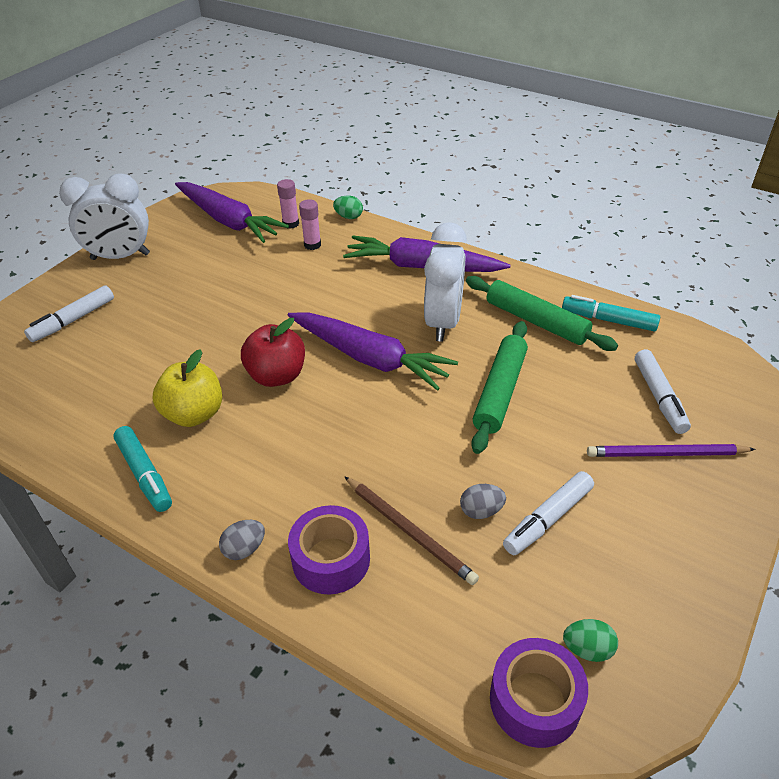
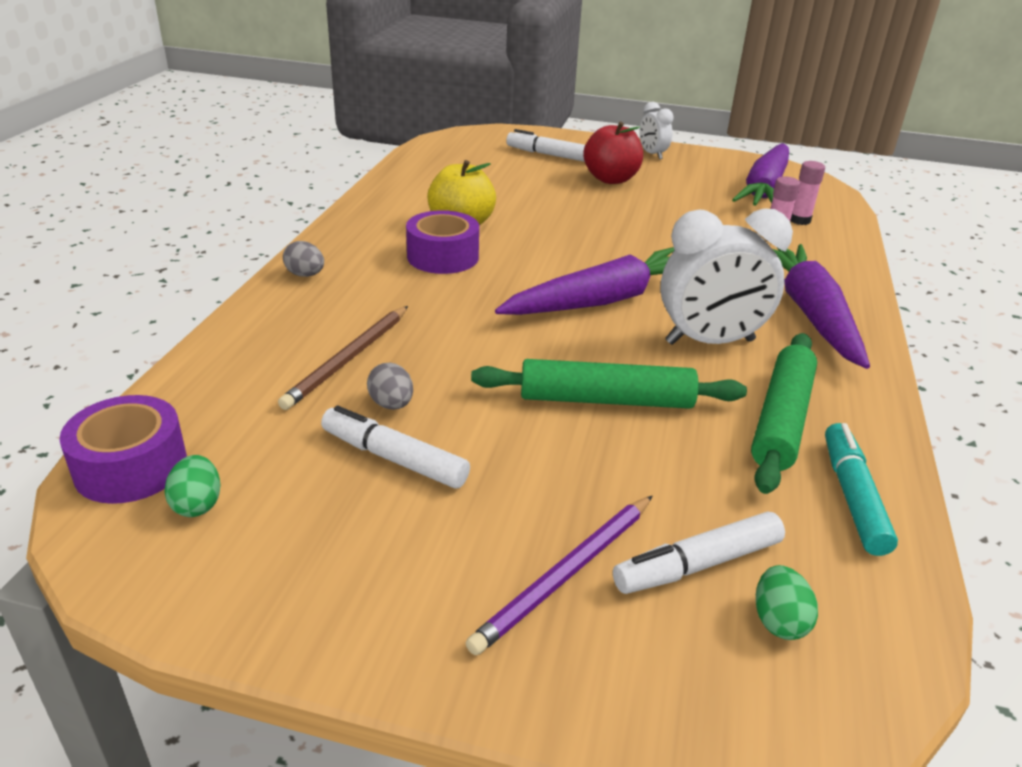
camera: 70 degrees right, 10 degrees down
(120, 257) = (652, 154): white clock -> white clock, size x0.53
(145, 474) = (378, 218): turquoise marker -> none
(277, 376) = (538, 253): red apple -> red apple (611, 179)
(331, 559) = (302, 319): purple tape -> purple tape (443, 257)
(349, 217) = (857, 251): green egg -> green egg (778, 621)
(369, 358) = (603, 300): purple carrot -> purple carrot turned 135 degrees counterclockwise
(665, 454) = (565, 575): purple pencil -> purple pencil turned 120 degrees counterclockwise

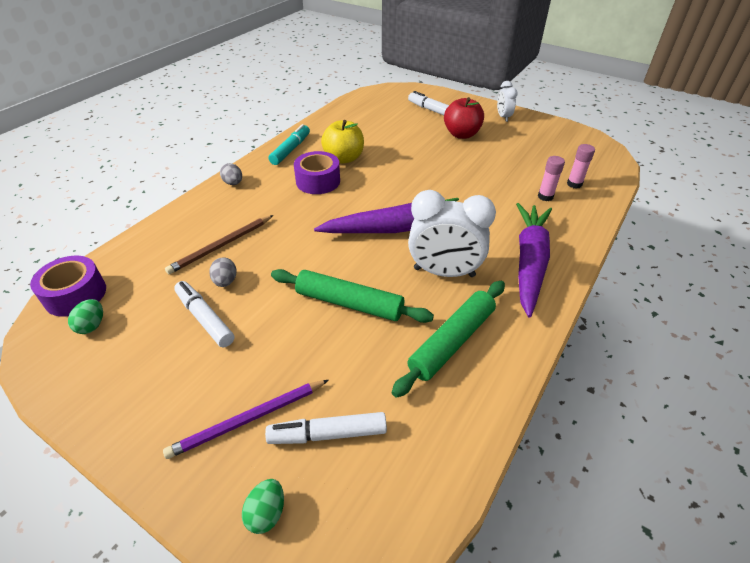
camera: 20 degrees right, 10 degrees up
(764, 189) = (566, 154): purple carrot -> none
(778, 621) = (350, 487): green egg -> green egg (266, 513)
(852, 496) = (460, 410): turquoise marker -> turquoise marker (291, 150)

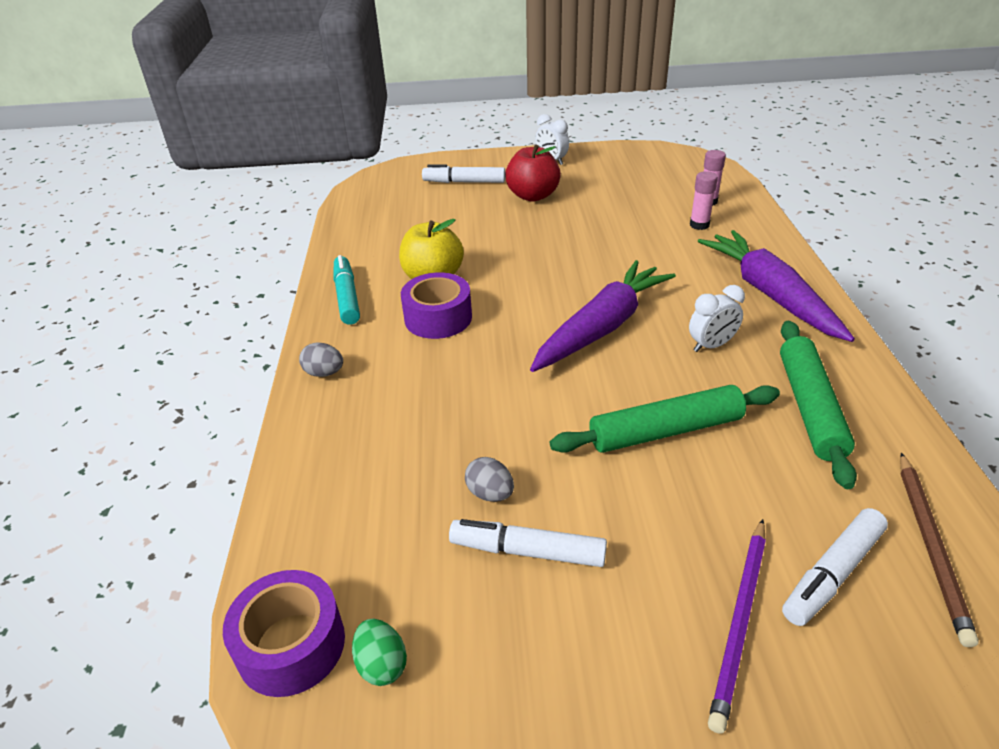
camera: 35 degrees left, 5 degrees down
(221, 246) = (421, 456): brown pencil -> brown pencil (931, 546)
(266, 513) = (891, 695): green egg -> none
(444, 272) = (711, 345): white clock -> white clock, size x0.53

